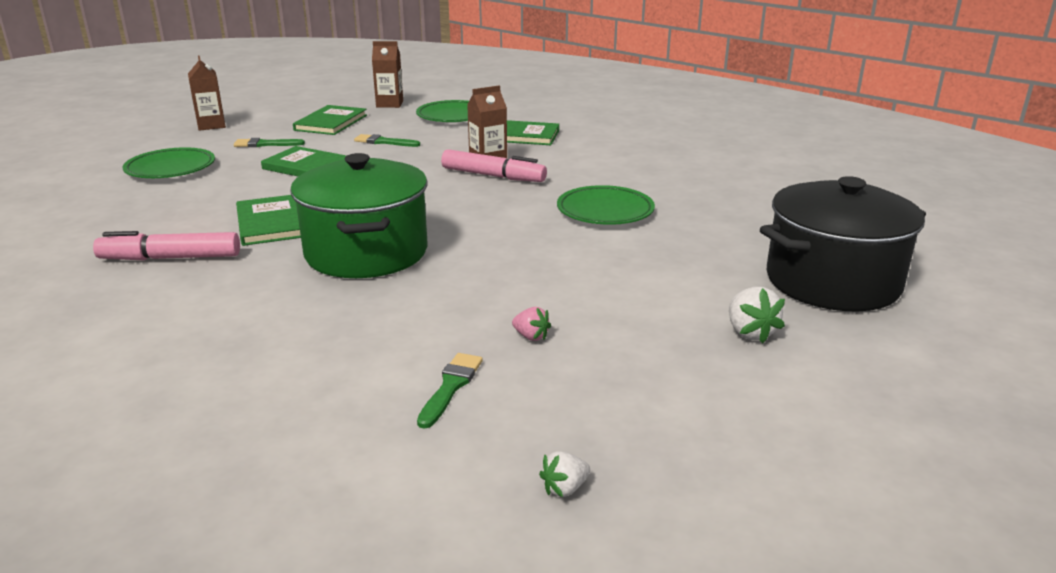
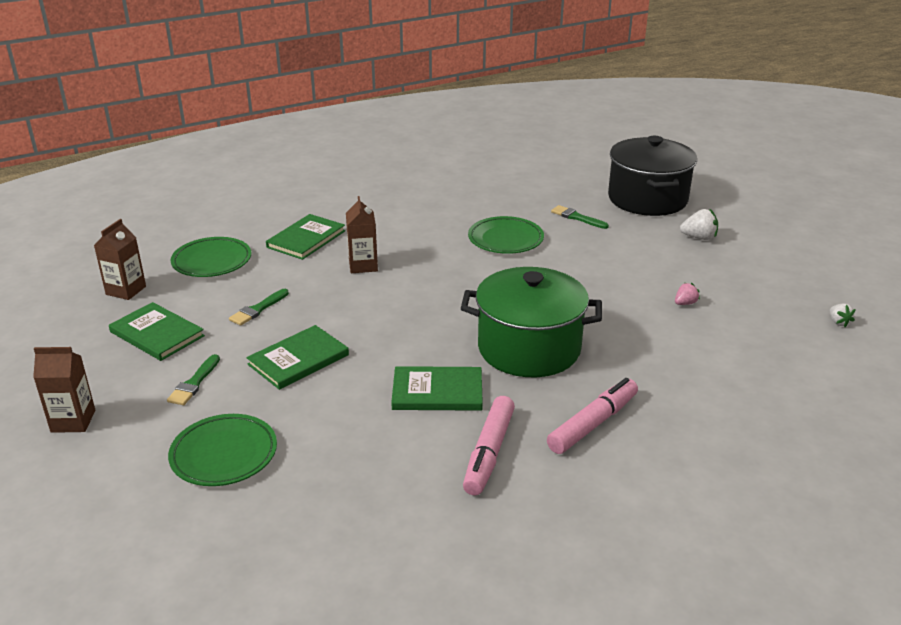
camera: 70 degrees left, 5 degrees up
(451, 387) = (738, 340): green brush -> green brush (577, 217)
(493, 176) = (400, 269): pink marker -> pink marker (593, 424)

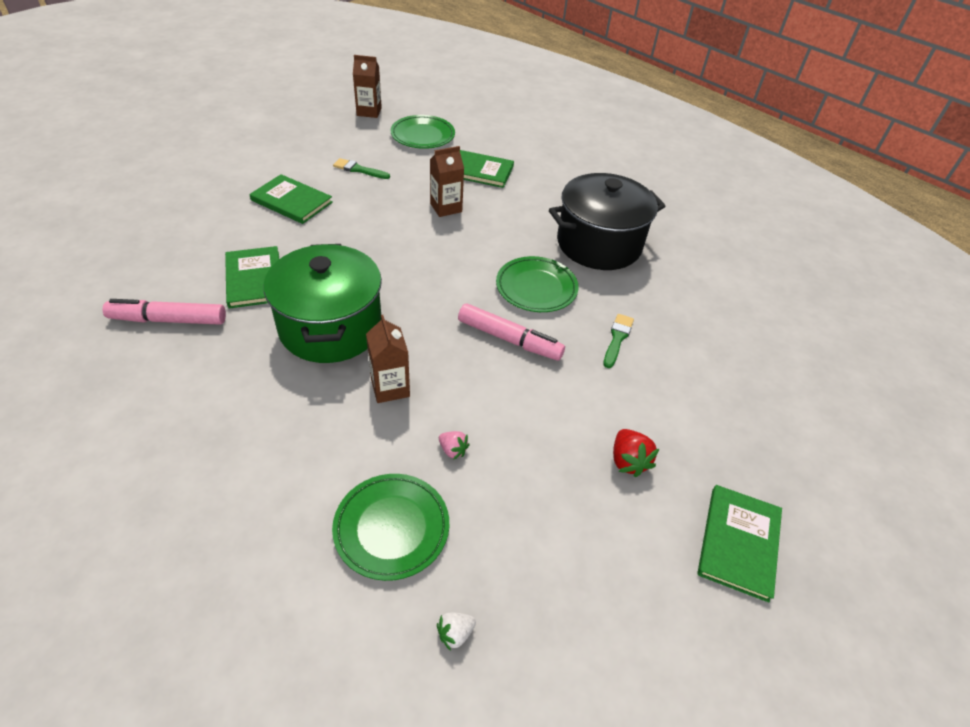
camera: 70 degrees right, 15 degrees up
(73, 421) = (210, 130): brown carton -> brown carton (390, 387)
(157, 334) = (315, 136): green book -> green book (739, 543)
(194, 383) = (255, 163): green brush -> none
(224, 454) = (172, 193): green plate -> green plate (391, 528)
(593, 424) = (210, 383): pink marker -> pink marker (509, 339)
(647, 199) = (708, 401): black pot -> black pot (599, 244)
(699, 238) = (628, 461): white strawberry -> red strawberry

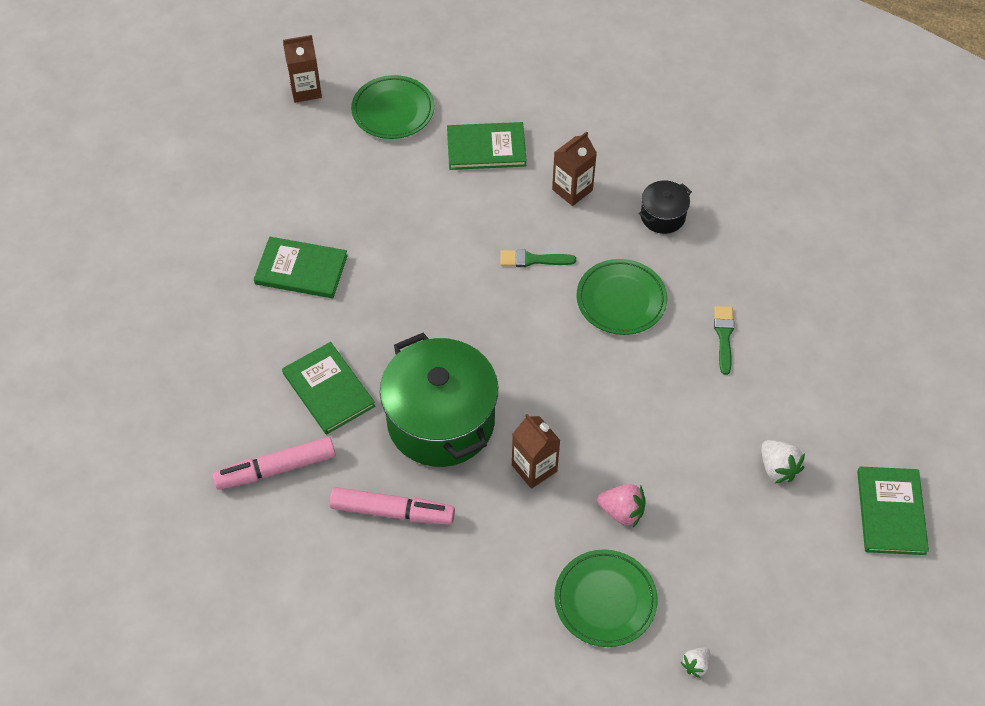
camera: 15 degrees left, 10 degrees up
(359, 169) = (348, 194): green brush -> green brush (532, 260)
(446, 207) = (476, 219): brown carton -> brown carton (572, 190)
(453, 450) = (622, 511): pink strawberry -> pink strawberry, size x1.58
(509, 339) = (621, 374): pink marker -> pink marker (392, 511)
(599, 244) = (662, 216): black pot -> black pot, size x0.46
(628, 461) = (777, 468): red strawberry -> white strawberry

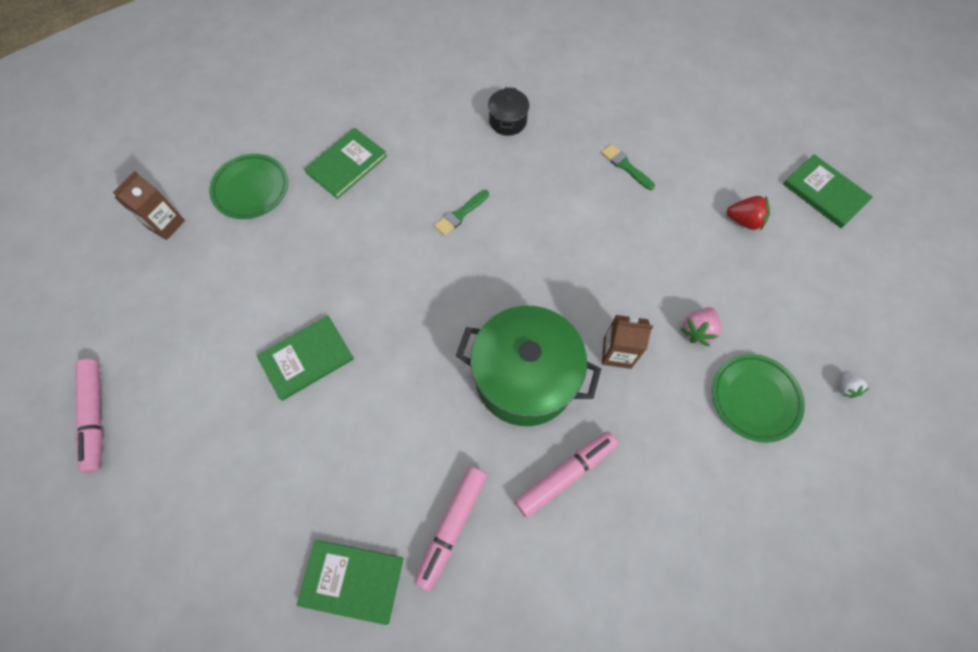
camera: 45 degrees left, 10 degrees up
(130, 190) = (96, 416): none -> pink marker
(328, 389) = (424, 429): green book -> green book (352, 580)
(572, 190) = (434, 148): brown carton -> none
(621, 300) = (543, 194): green plate -> none
(622, 511) = (697, 330): pink strawberry -> pink strawberry turned 150 degrees clockwise
(777, 468) = (744, 220): white strawberry -> red strawberry

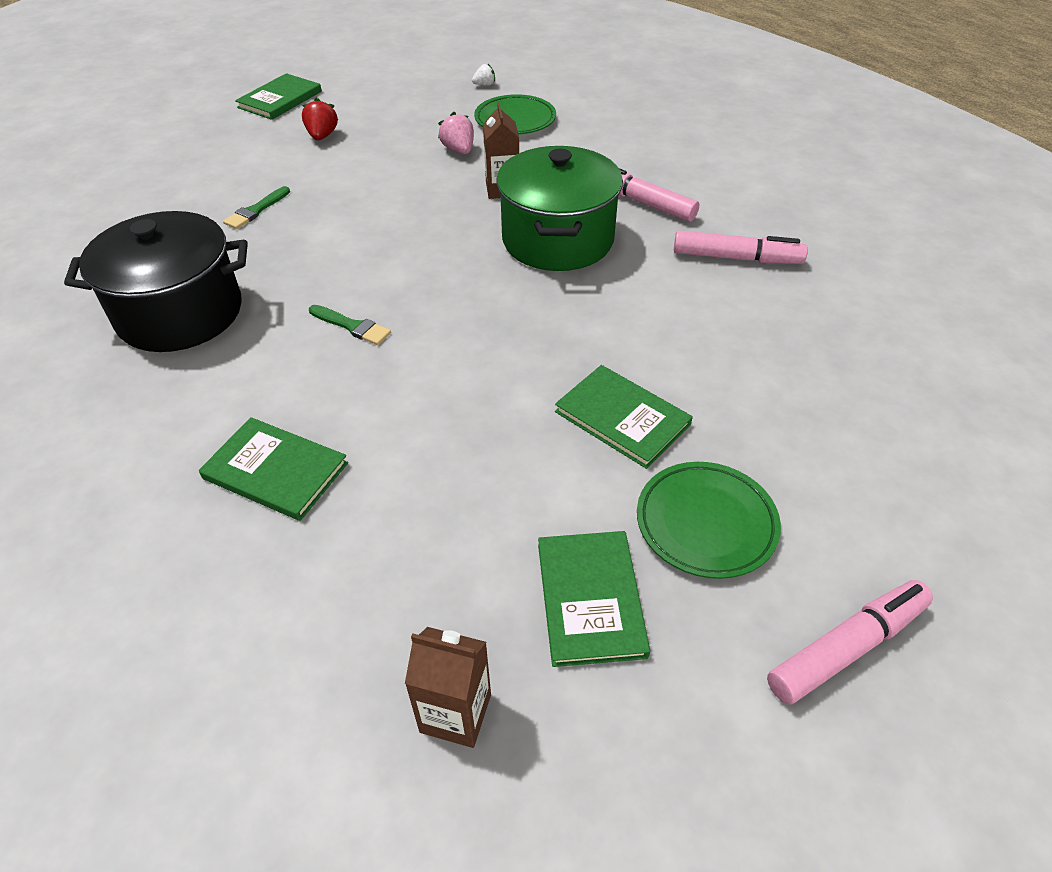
camera: 105 degrees left, 20 degrees down
(251, 189) = (346, 593): green plate -> green plate (706, 523)
(352, 580) = (835, 310): green book -> green book (590, 599)
(507, 121) = (180, 313): black pot -> black pot, size x2.18
(697, 330) = (459, 150): pink strawberry -> pink strawberry turned 135 degrees counterclockwise

